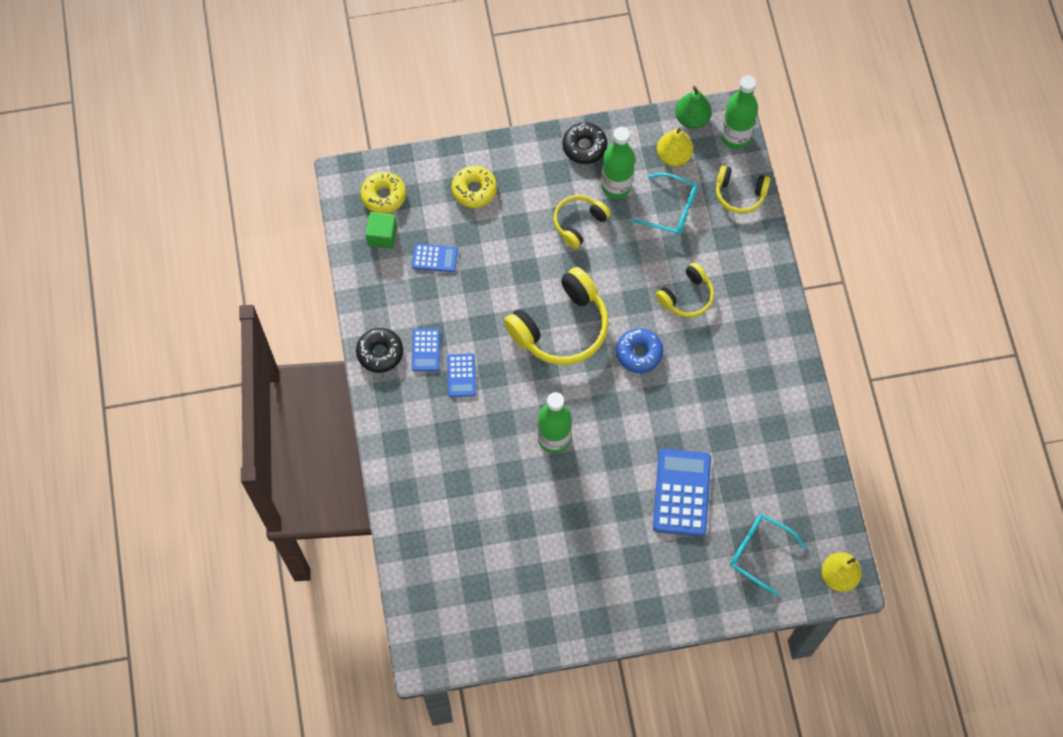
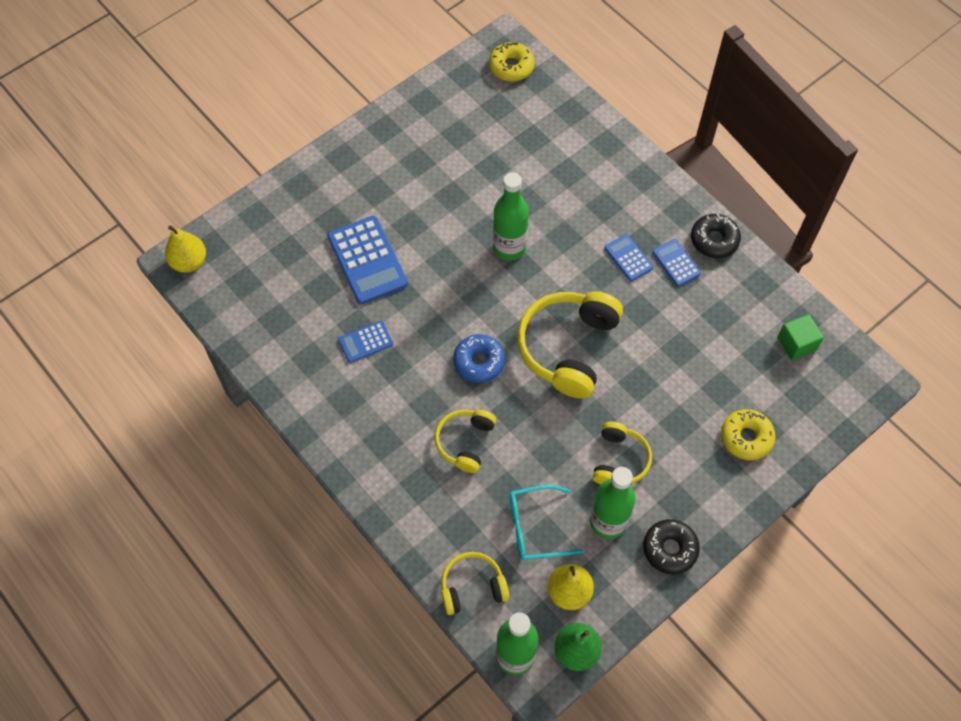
camera: 150 degrees right, 5 degrees down
(383, 196) = (827, 383): yellow donut -> yellow donut (511, 67)
(435, 258) = (732, 349): blue calculator -> blue calculator (365, 342)
(759, 552) = (271, 247): turquoise glasses -> none

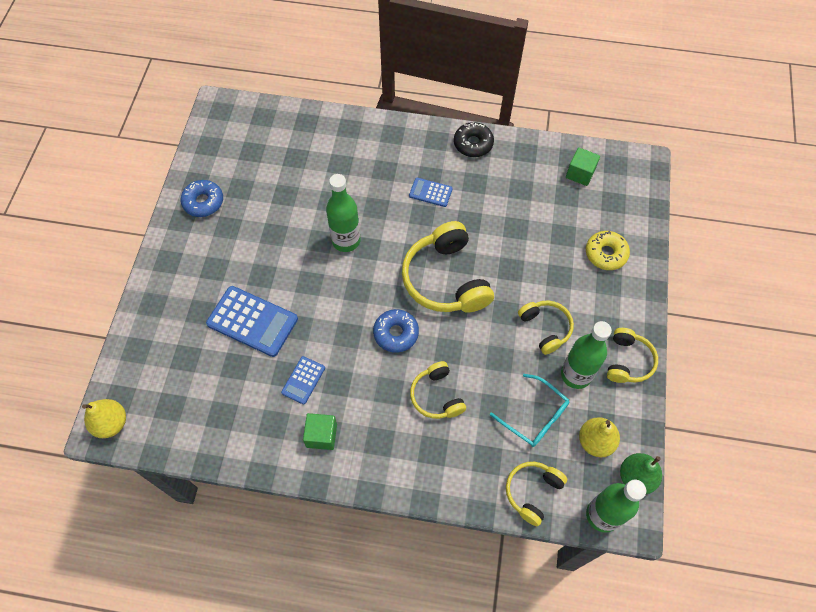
camera: 40 degrees left, 0 degrees up
(340, 399) = (321, 435): none -> green cube
(416, 125) = (203, 202): none -> blue donut
(511, 67) = (237, 119): yellow donut -> none
(535, 527) = (535, 416): turquoise glasses -> turquoise glasses turned 90 degrees counterclockwise
(670, 549) = (628, 361): black donut -> yellow headphones
(676, 263) = (463, 174): blue calculator -> none

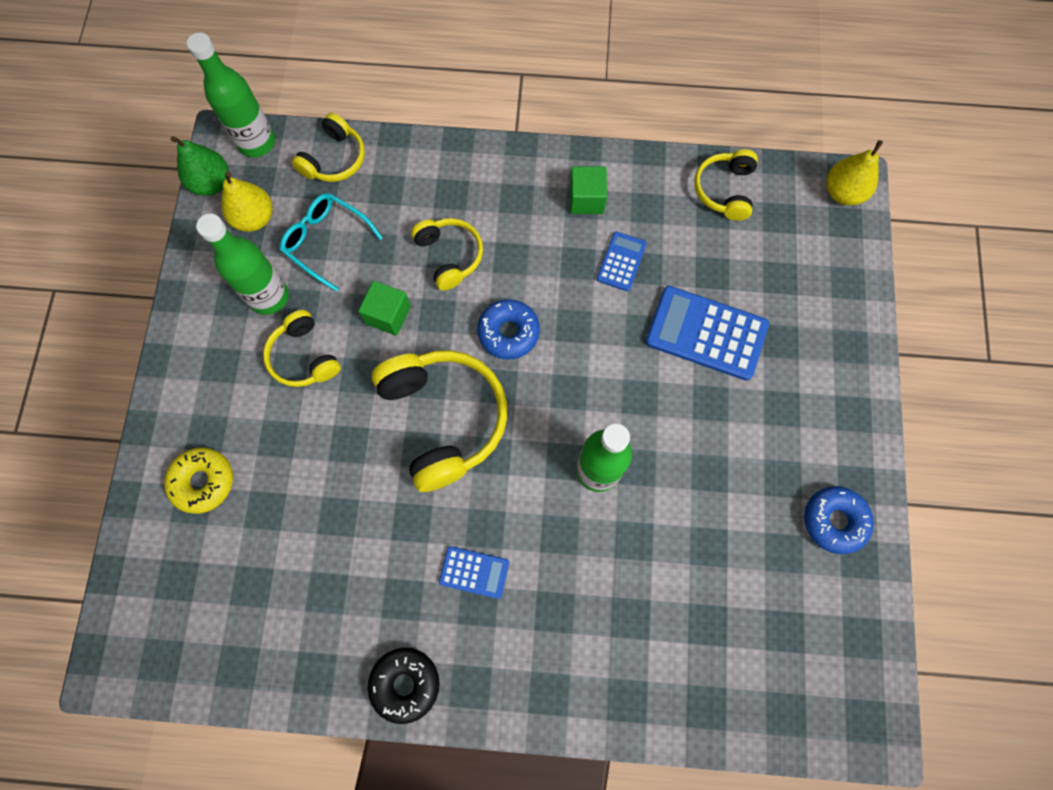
camera: 175 degrees right, 10 degrees up
(580, 173) = (224, 634): green cube -> green cube (388, 315)
(628, 361) = (197, 320): yellow headphones -> yellow headphones (724, 190)

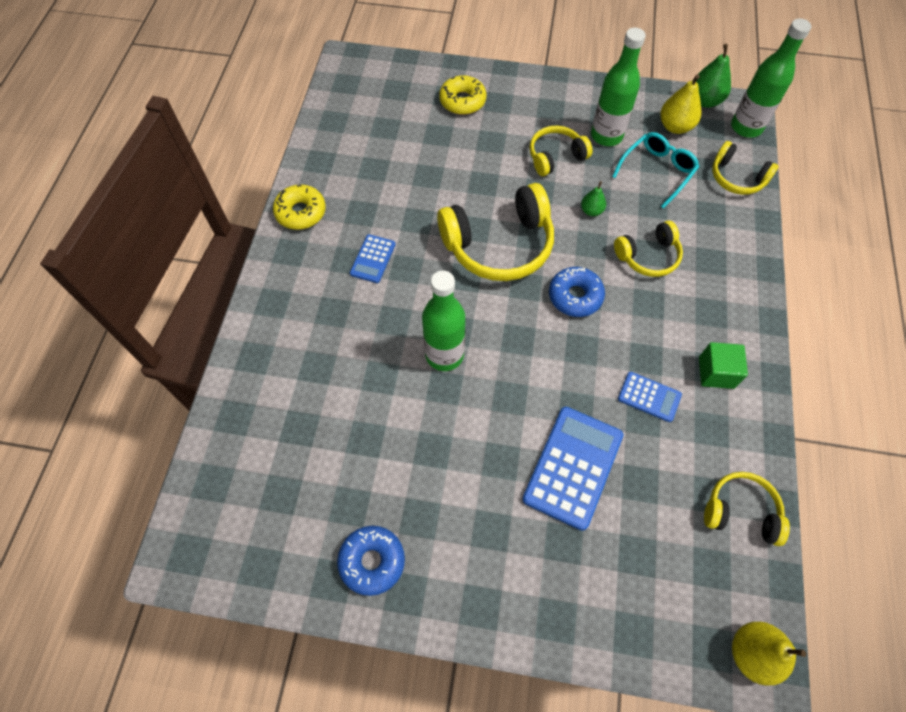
camera: 95 degrees right, 10 degrees down
(388, 315) = (591, 211): green cube -> green pear
(405, 684) = (301, 212): black donut -> yellow donut

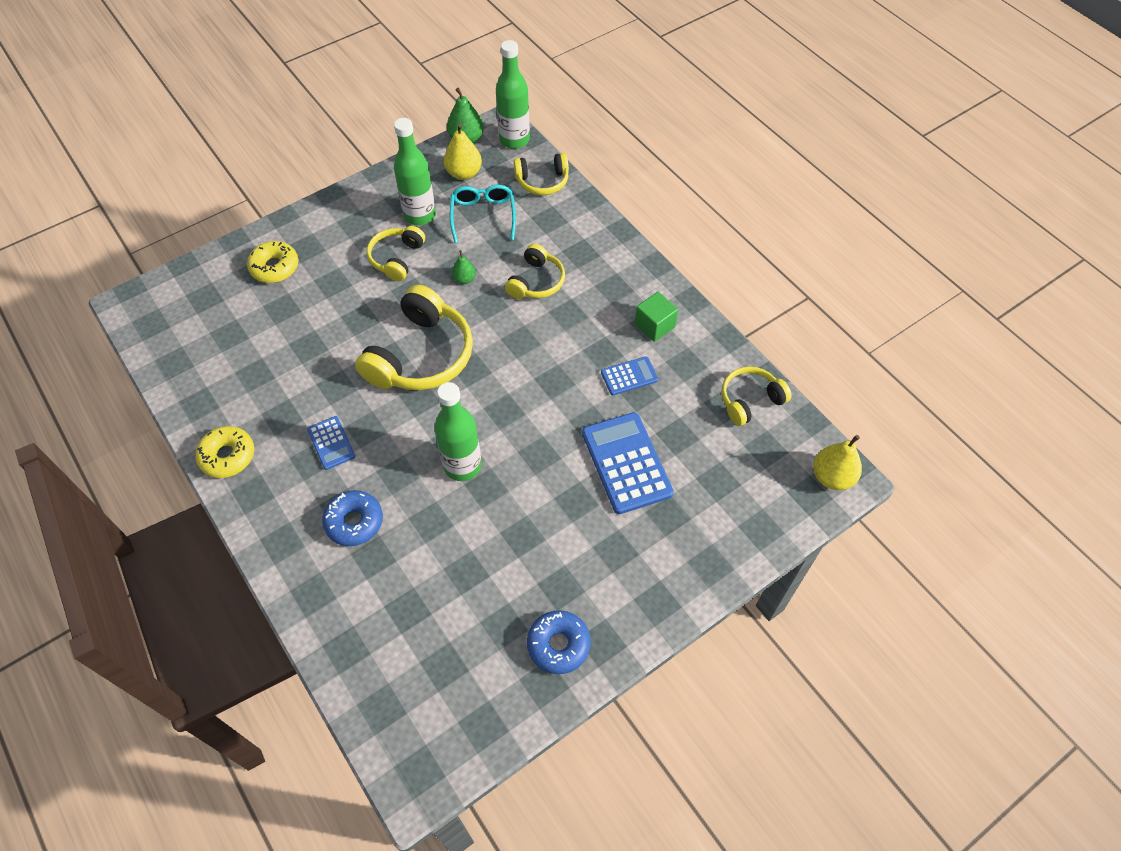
camera: 45 degrees left, 5 degrees down
(575, 296) = (514, 349): blue donut -> blue donut (354, 522)

